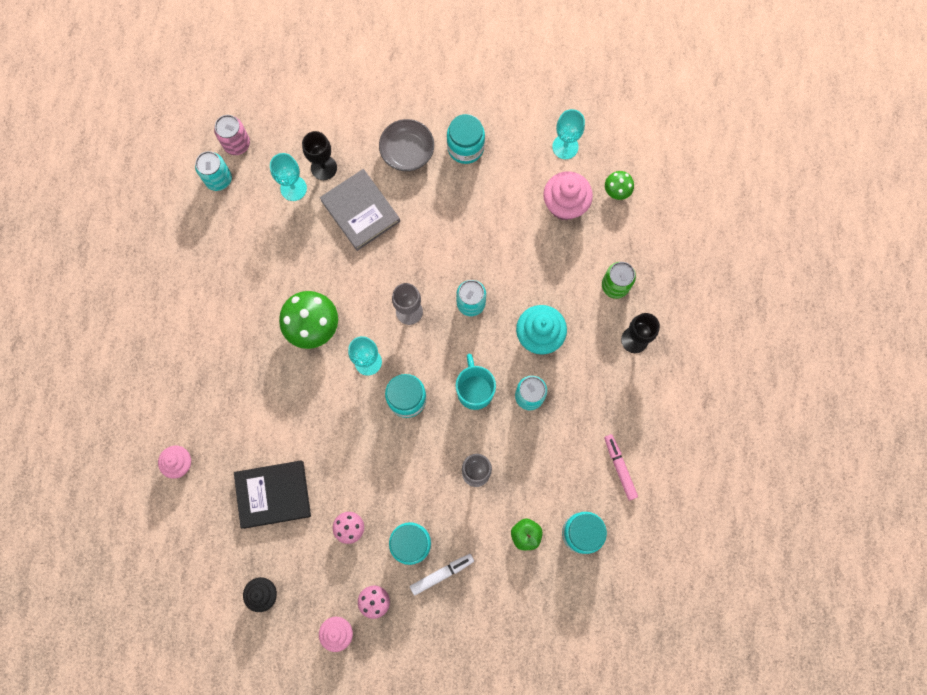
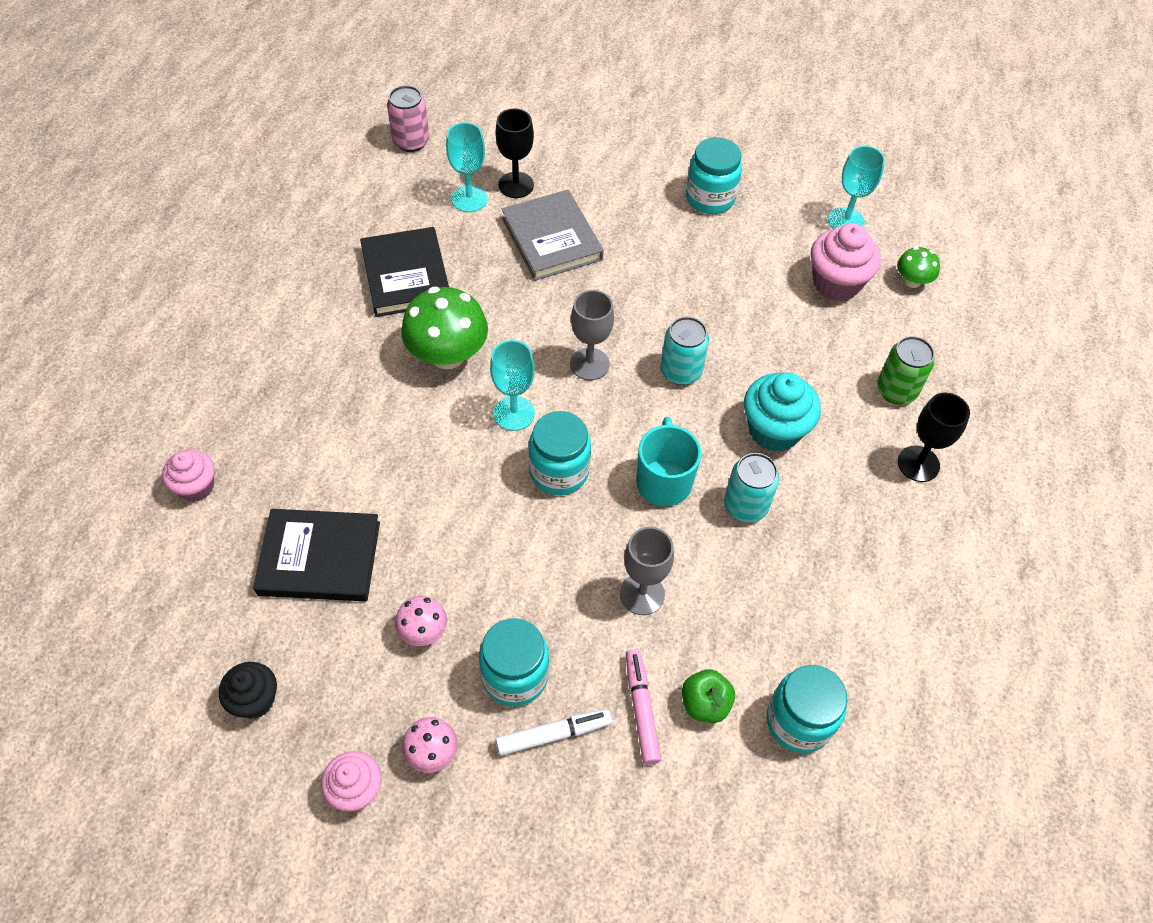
camera: 10 degrees right, 20 degrees down
(218, 179) = (375, 172): turquoise can -> none
(267, 267) = (406, 275): none -> black book
(407, 151) = (631, 188): grey bowl -> none
(619, 467) = (875, 635): pink marker -> pink marker (641, 709)

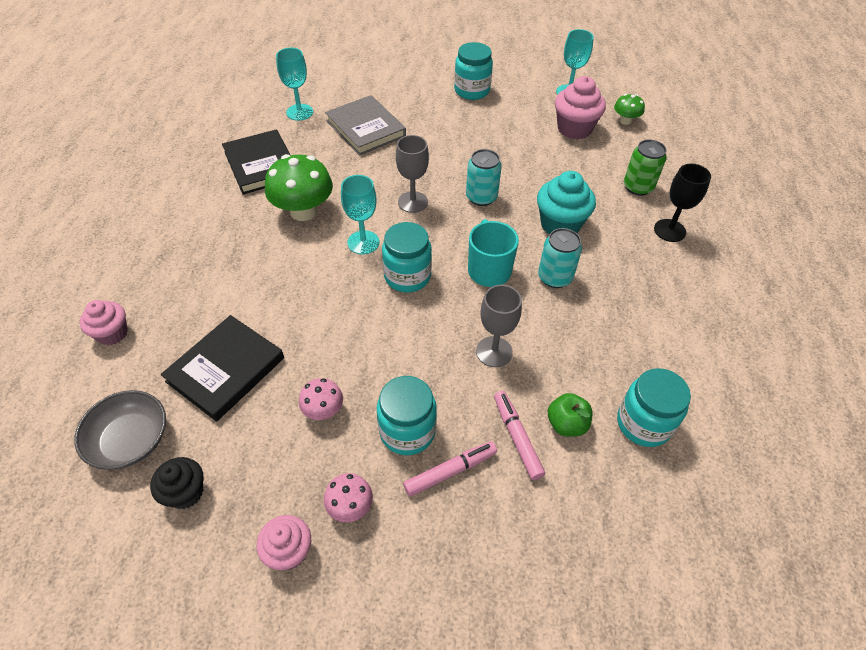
camera: 10 degrees left, 5 degrees down
(202, 626) = (130, 440): none -> grey bowl
(319, 558) = (226, 370): black book -> black book turned 45 degrees counterclockwise
(411, 141) = (249, 84): pink can -> none
(516, 185) = (332, 100): black goblet -> none
(553, 734) = (450, 471): white marker -> pink marker

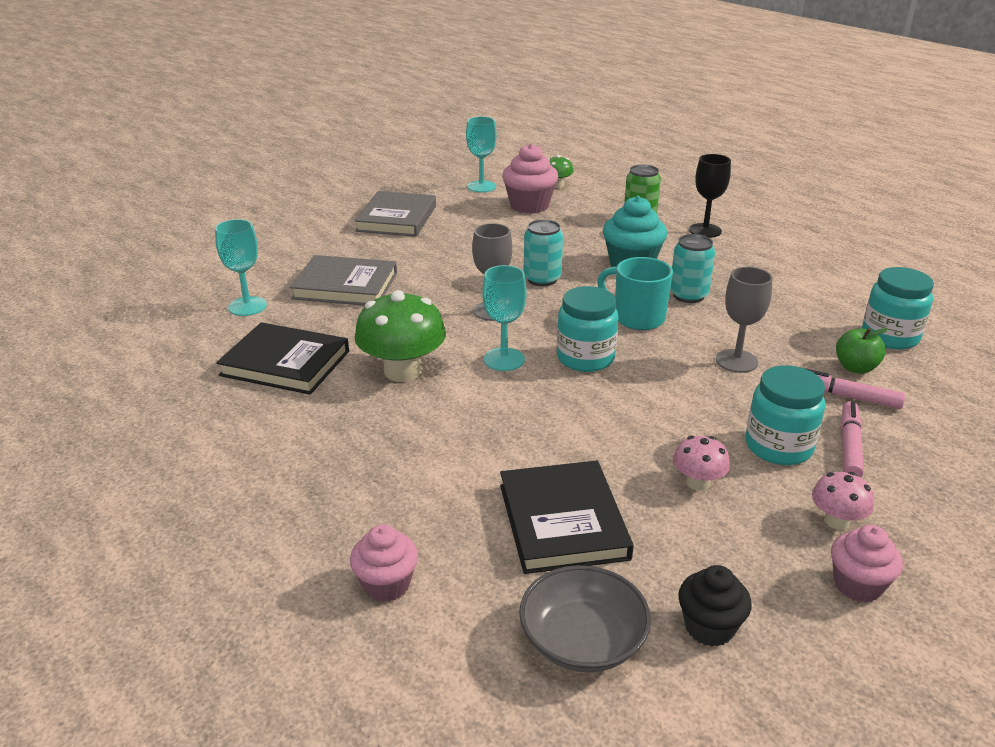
camera: 45 degrees left, 20 degrees down
(472, 91) = (397, 218): turquoise jar -> grey book

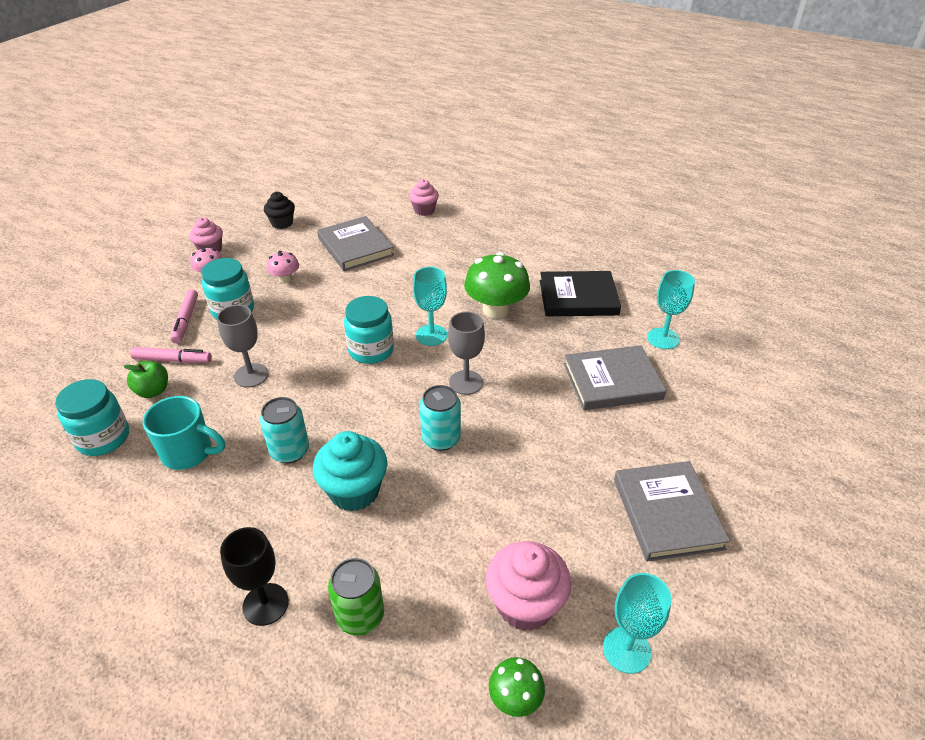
camera: 160 degrees right, 10 degrees up
(563, 521) = (355, 247): black book -> grey book
(582, 640) = (334, 210): grey bowl -> none
(637, 318) = (337, 405): turquoise mug -> turquoise mug (189, 453)

